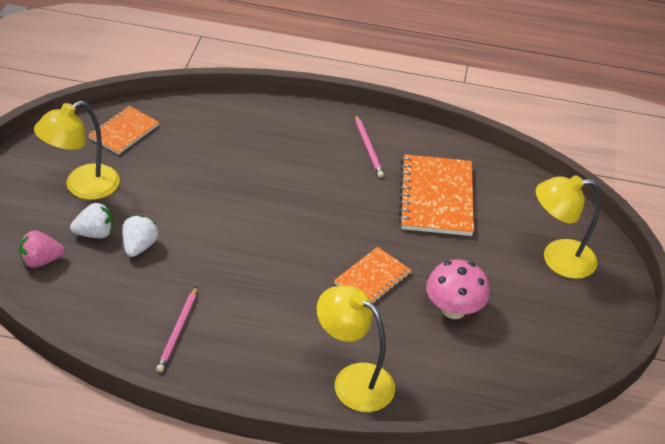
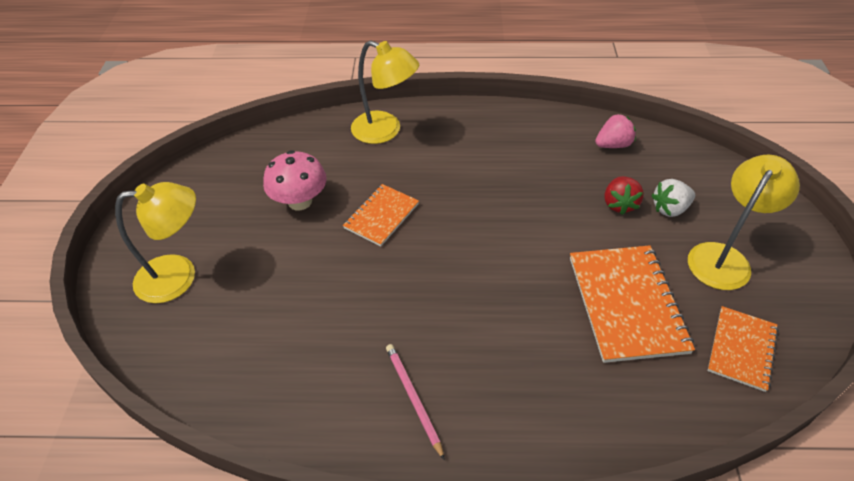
camera: 175 degrees right, 5 degrees up
(41, 261) = (696, 174): pink strawberry -> pink strawberry (613, 145)
(139, 246) = (619, 204): white strawberry -> red strawberry
(178, 331) = (540, 140): pink pencil -> none
(436, 197) = (316, 332): orange notebook -> orange notebook (627, 304)

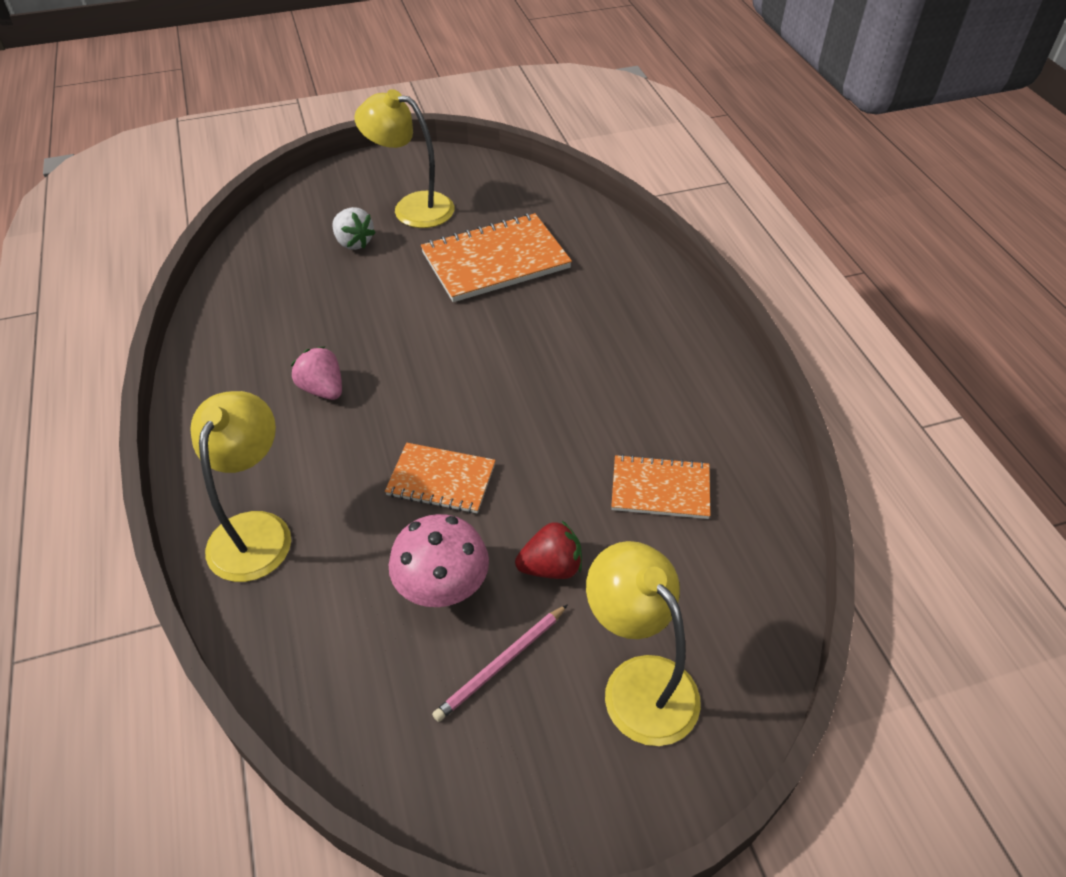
camera: 110 degrees left, 0 degrees up
(413, 398) = (676, 382): pink pencil -> pink pencil (501, 664)
(613, 145) = (251, 291): pink strawberry -> pink strawberry (322, 389)
(619, 204) = (357, 277): red strawberry -> red strawberry (551, 567)
(741, 349) = (515, 196): orange notebook -> orange notebook (660, 489)

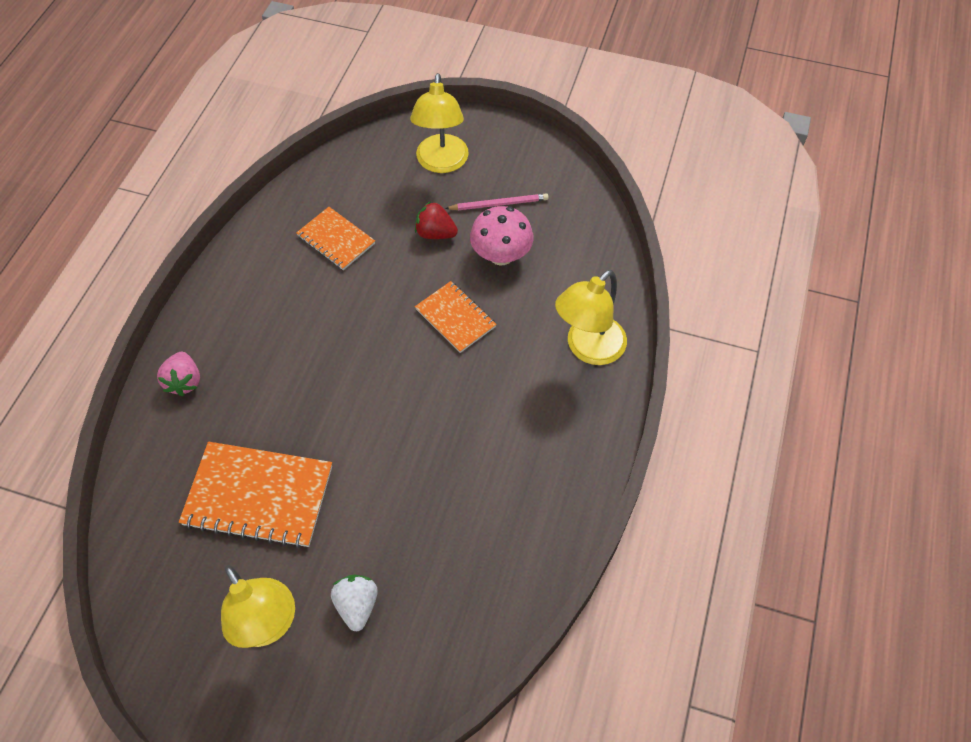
camera: 145 degrees left, 10 degrees up
(322, 389) = (486, 438): pink strawberry -> pink strawberry (184, 381)

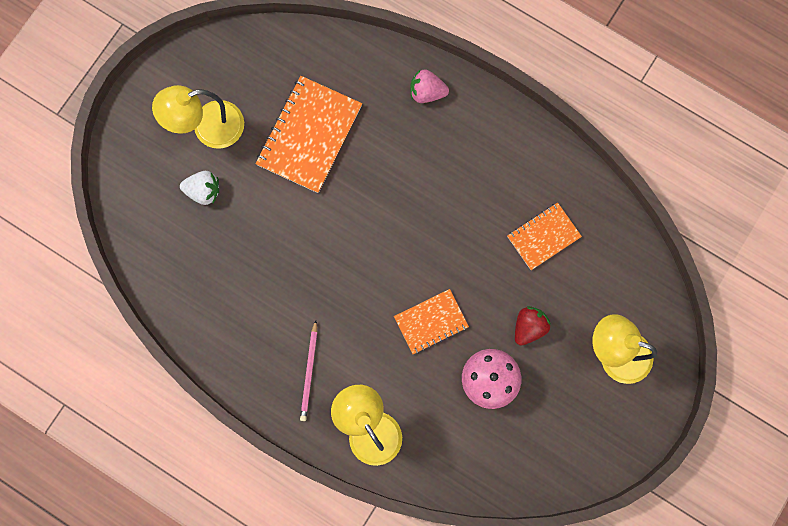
camera: 105 degrees right, 20 degrees up
(499, 204) = (549, 395): pink pencil -> pink pencil (309, 372)

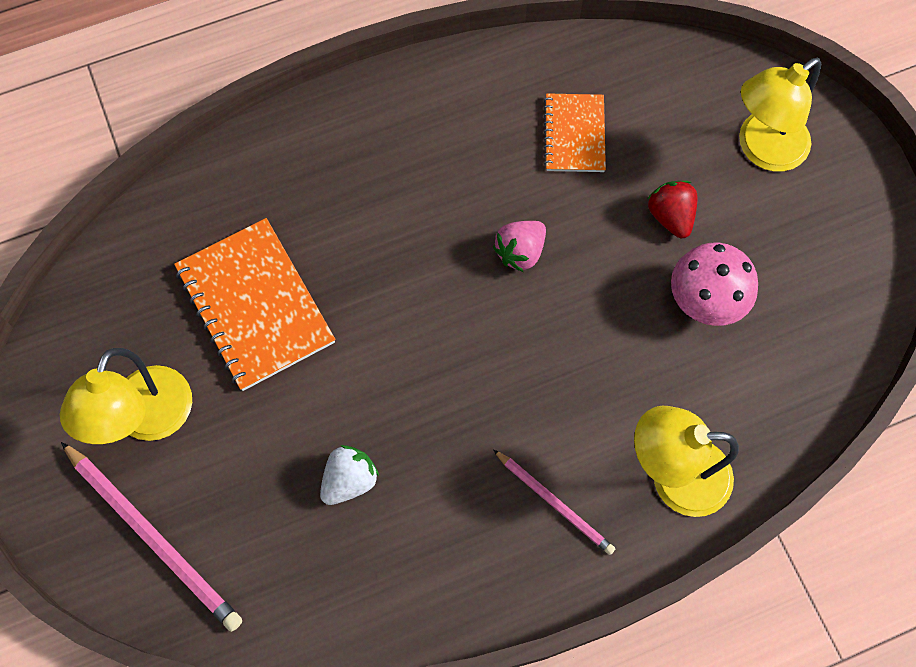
camera: 55 degrees left, 10 degrees down
(151, 179) = (153, 537): none -> pink pencil
(203, 191) = (223, 480): white strawberry -> white strawberry (349, 480)
(427, 92) = (309, 144): pink strawberry -> pink strawberry (520, 252)
(431, 322) = (590, 318): orange notebook -> none

